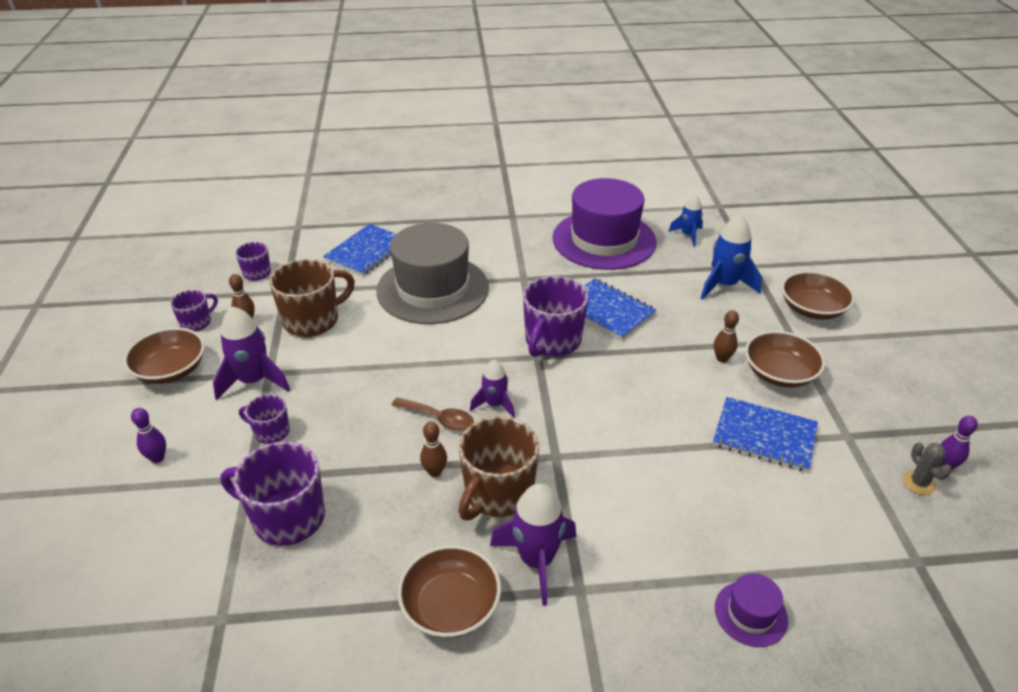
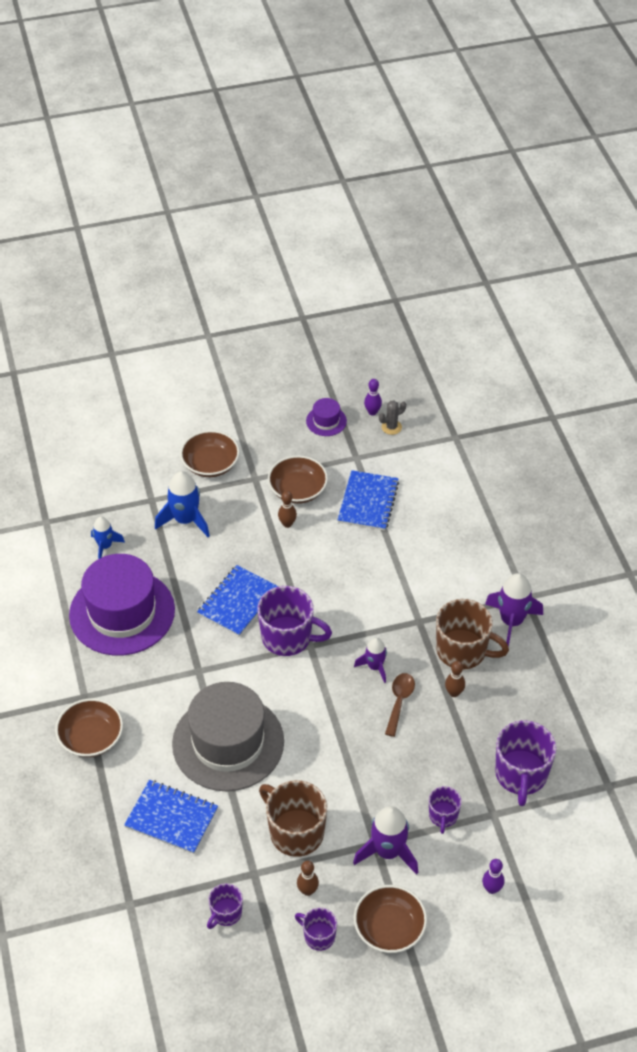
camera: 100 degrees left, 10 degrees up
(451, 606) = (558, 662): brown bowl -> brown bowl (91, 738)
(750, 613) = (516, 515): purple hat -> purple hat (326, 421)

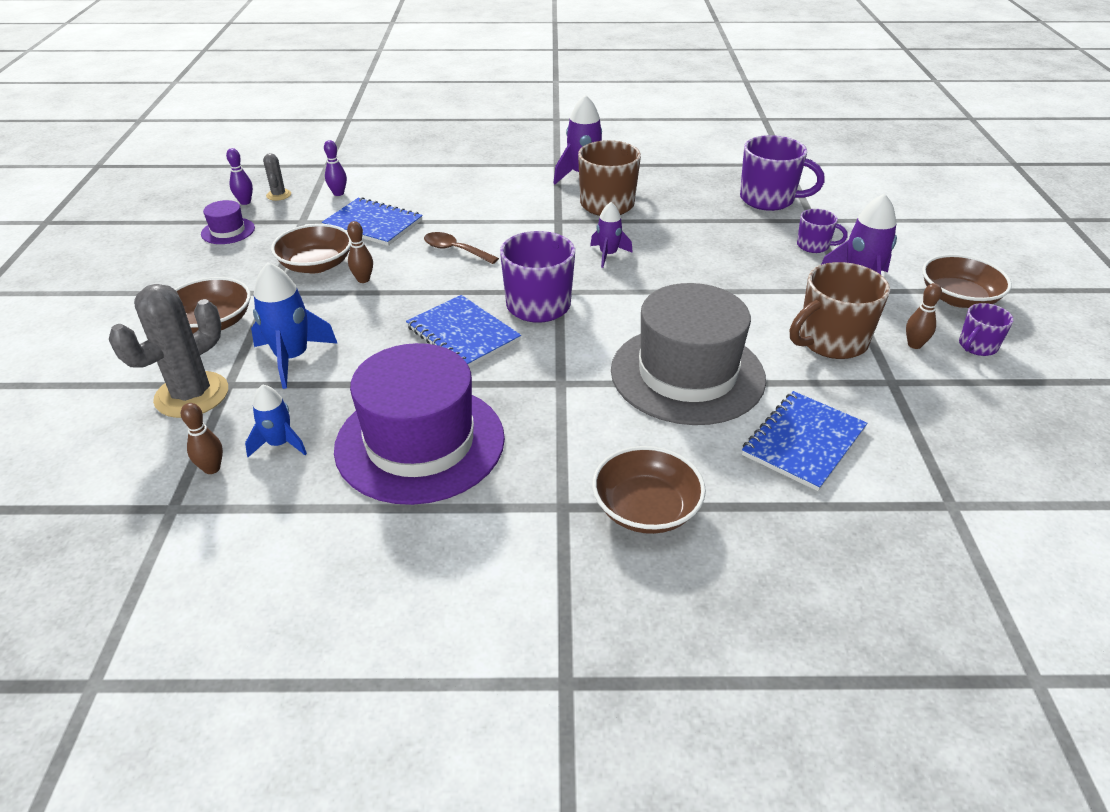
camera: 75 degrees left, 10 degrees down
(137, 487) = (192, 395): none -> grey cactus
(226, 913) = (955, 414): purple mug -> none
(399, 701) = (661, 247): brown spoon -> brown spoon (455, 250)
(454, 693) = (659, 216): brown bowling pin -> brown bowling pin (212, 468)
(491, 889) = (902, 234): purple bowling pin -> purple bowling pin (338, 193)

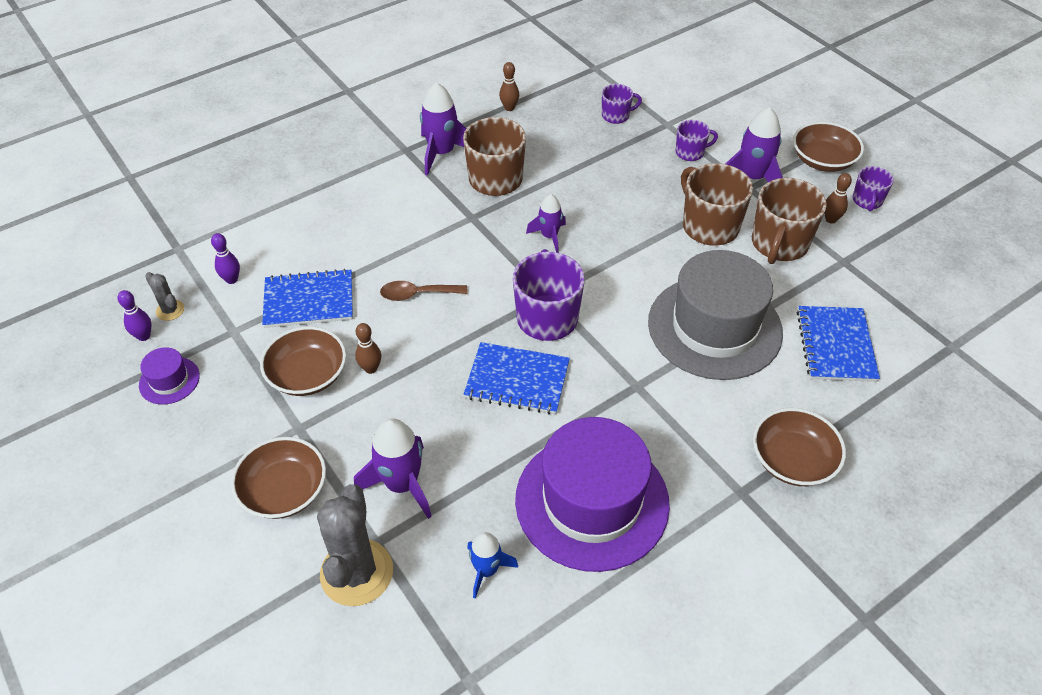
camera: 35 degrees left, 10 degrees up
(212, 468) = (458, 626): brown bowling pin -> brown bowling pin (509, 108)
(292, 358) = (402, 484): blue rocket -> purple rocket
(768, 199) = (616, 116): purple mug -> purple mug, size x0.54
(770, 302) = (709, 226): none -> brown mug

